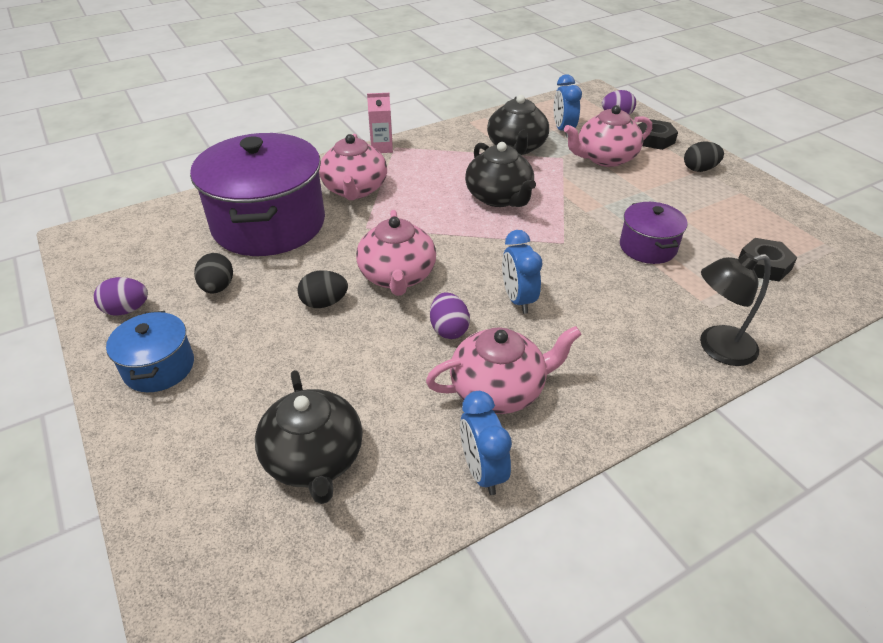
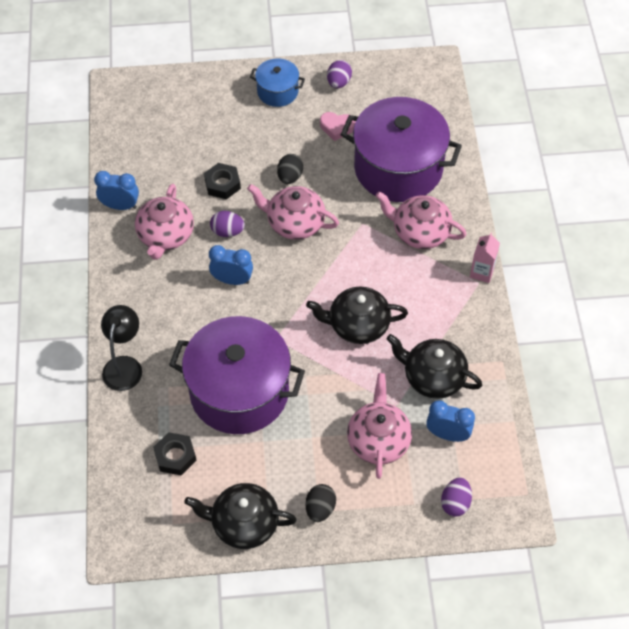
camera: 115 degrees right, 15 degrees up
(218, 287) = (337, 127): black egg -> pink heart
(314, 459) = (172, 142): black teapot -> black teapot (243, 523)
(647, 247) = (239, 391): purple pot -> purple pot, size x2.07
(654, 139) = (390, 506): black nut -> black nut (222, 184)

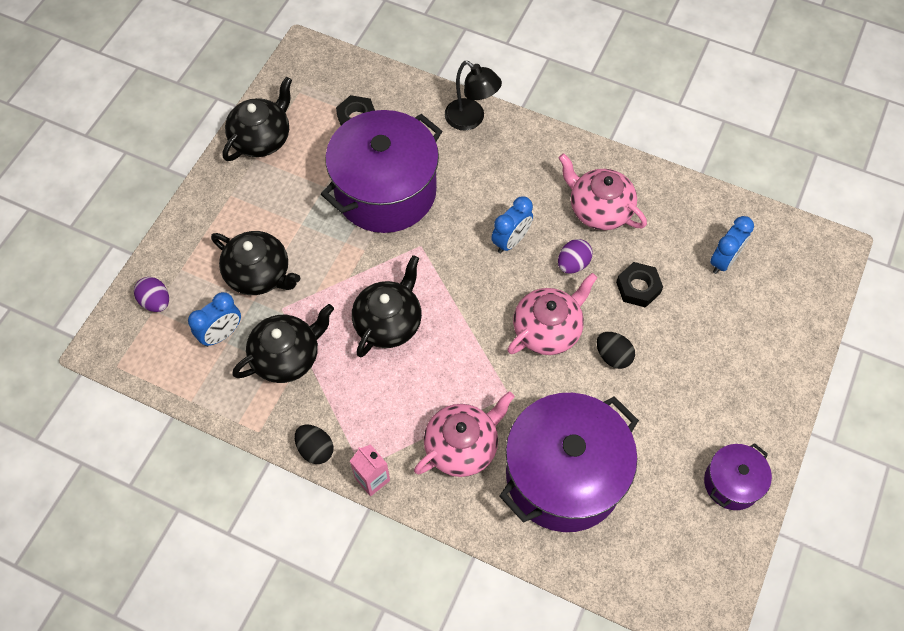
camera: 120 degrees right, 5 degrees up
(120, 206) = (659, 187): blue clock -> blue clock (723, 260)
(277, 92) = (749, 407): blue pot -> none
(320, 508) = (232, 197): black egg -> black egg (315, 449)
(337, 127) = (660, 442): pink heart -> none
(338, 82) = (731, 483): purple egg -> purple pot
(378, 440) = (259, 274): pink teapot -> black teapot

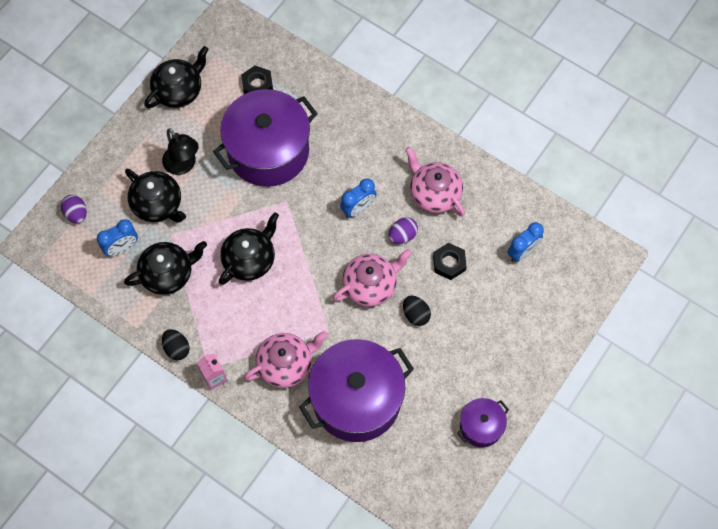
camera: 10 degrees right, 5 degrees up
(471, 119) = (349, 100): black lamp -> black lamp (183, 165)

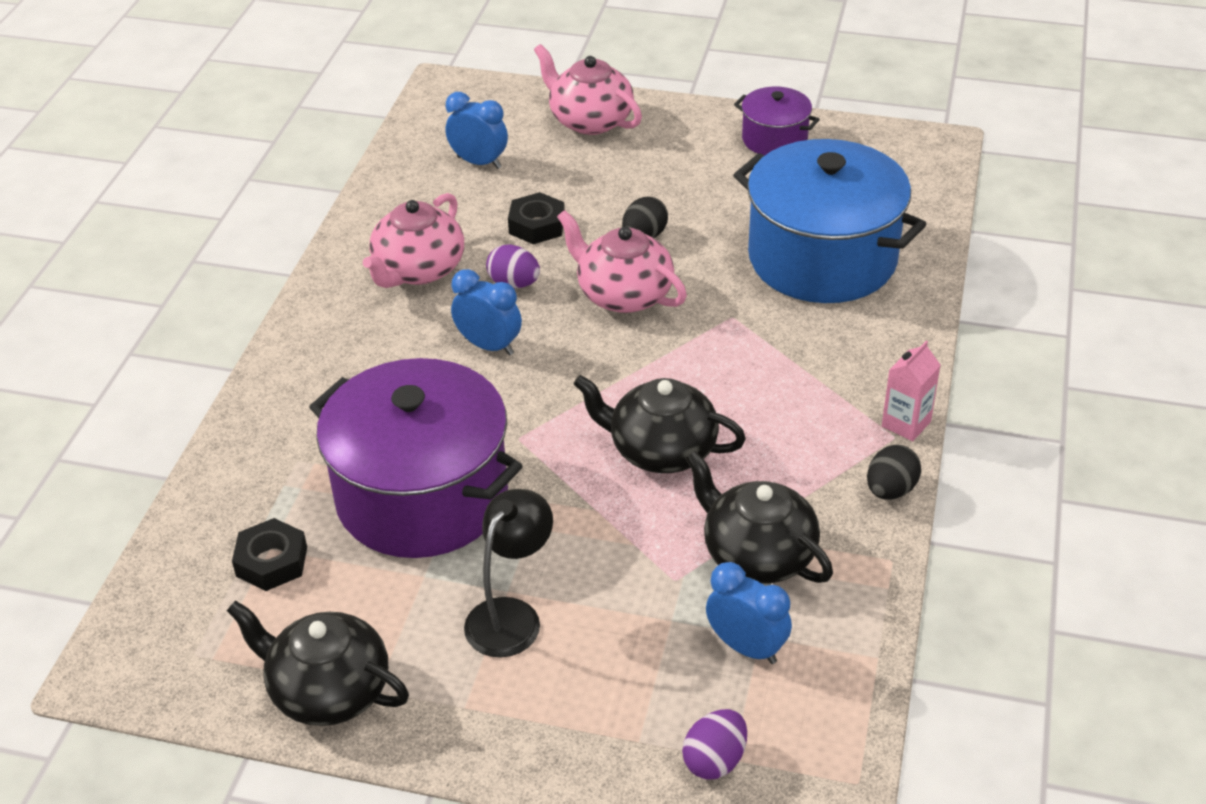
camera: 110 degrees left, 25 degrees down
(158, 204) = (620, 624): black teapot -> none
(286, 364) = (822, 347): pink teapot -> pink teapot (590, 120)
(356, 399) = (822, 258): purple pot -> blue pot

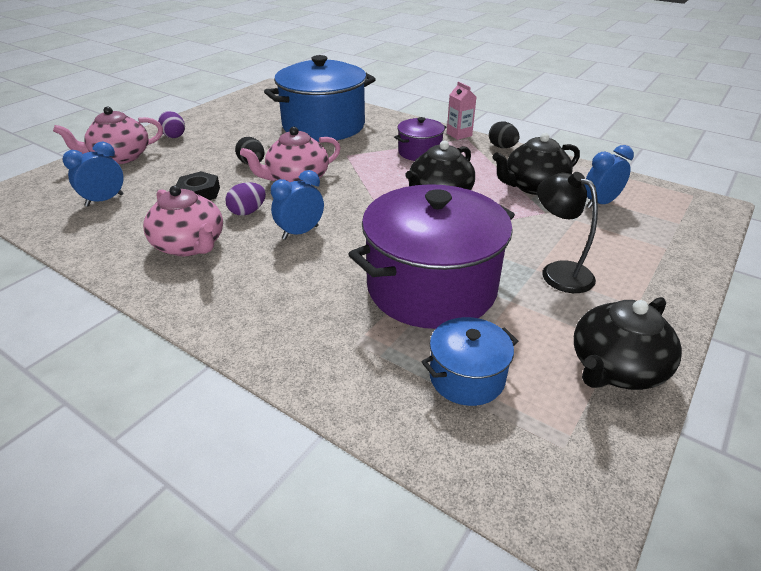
camera: 70 degrees left, 5 degrees down
(272, 561) = (467, 377): black nut -> blue pot
(715, 760) = (680, 228): purple egg -> purple egg (174, 136)
(774, 139) = (215, 116): purple pot -> purple pot (419, 152)

